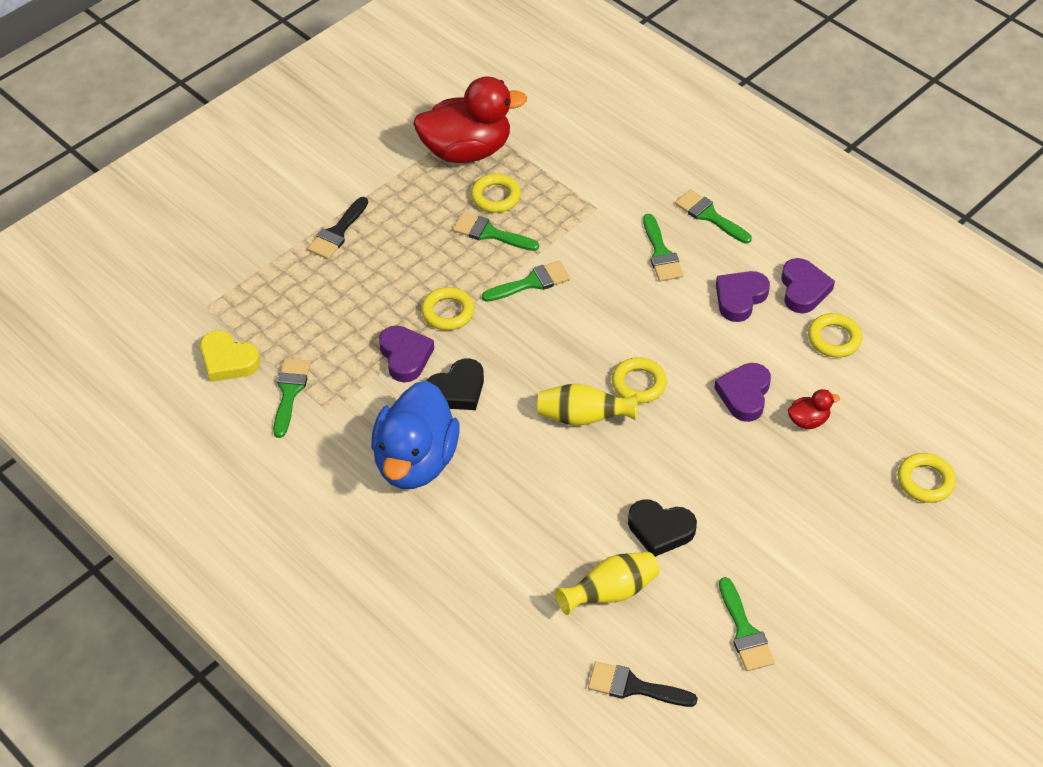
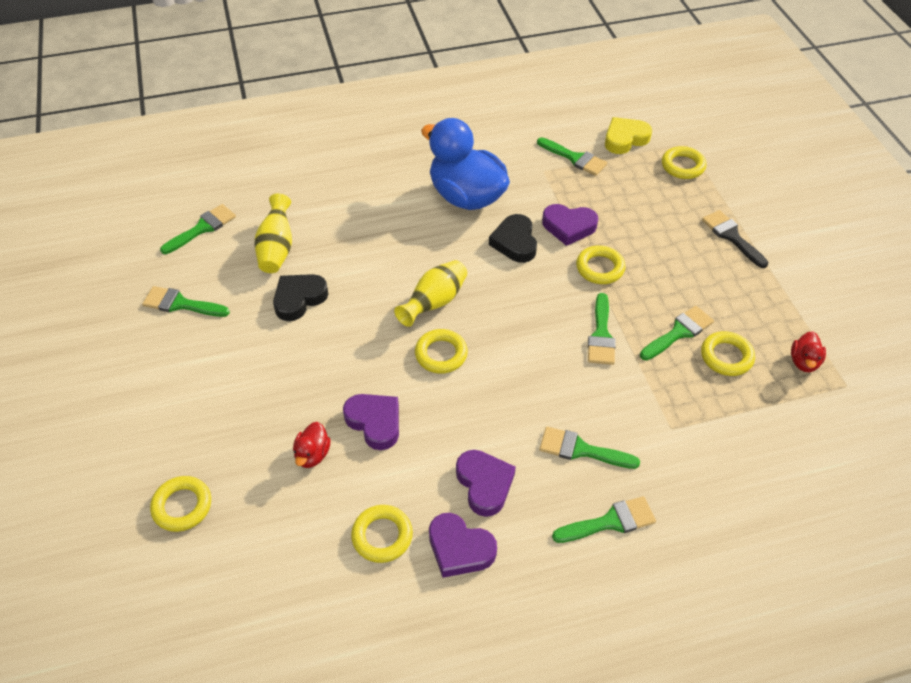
camera: 120 degrees right, 0 degrees up
(248, 298) = (683, 166): none -> yellow ring
(466, 150) = (803, 362): red duck -> red duck, size x0.41
(633, 687) = (202, 228): black brush -> green brush

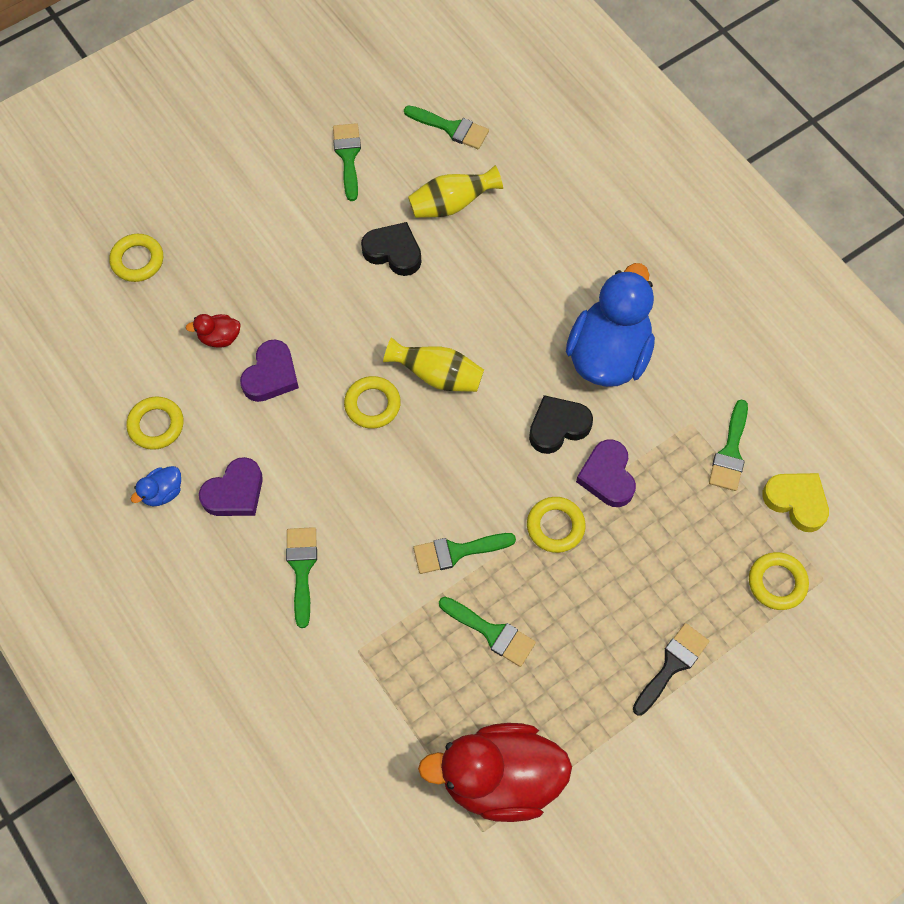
camera: 70 degrees right, 15 degrees up
(459, 548) = (162, 492): purple heart -> blue duck
(610, 521) = (229, 615): green brush -> none
(726, 356) = (475, 690): yellow ring -> none
(803, 362) = (500, 778): red duck -> red duck, size x2.41

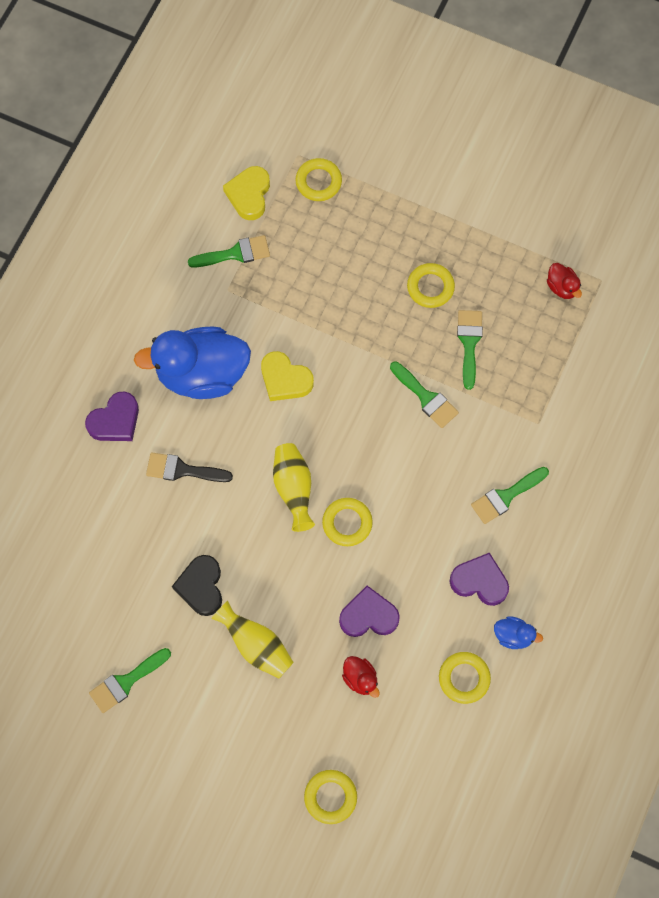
camera: 120 degrees left, 5 degrees up
(451, 128) = (49, 610): green brush -> none
(452, 204) = (128, 566): yellow vase -> yellow vase (256, 645)
(500, 778) = (562, 287): red duck -> red duck, size x0.41
(555, 526) = (365, 341): yellow ring -> yellow ring (430, 287)
(558, 426) = (285, 379): black heart -> yellow heart
(607, 476) = (304, 326): purple heart -> purple heart (115, 421)
(672, 665) = (418, 220): black brush -> black brush (182, 470)

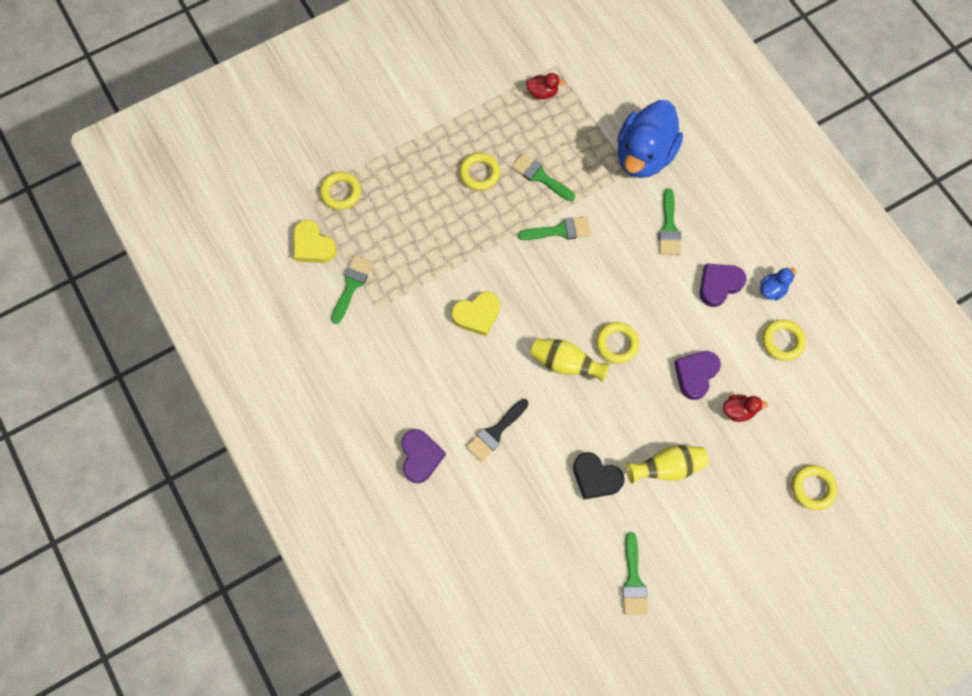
camera: 55 degrees left, 0 degrees up
(202, 374) = (430, 370): blue duck -> blue duck (644, 155)

